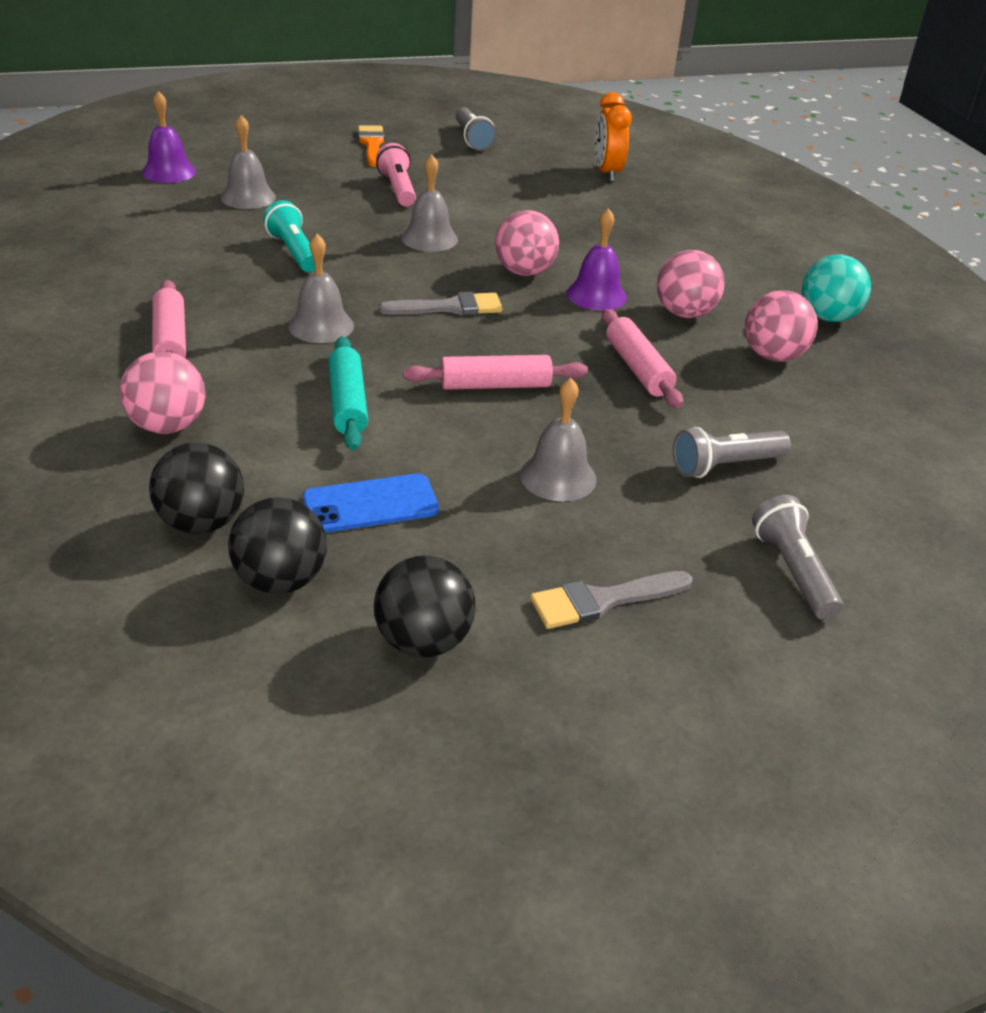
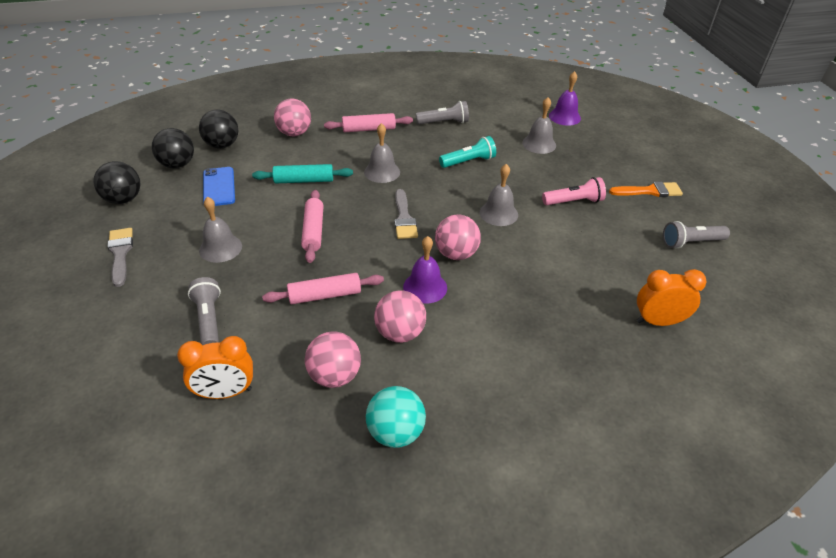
camera: 95 degrees right, 5 degrees up
(792, 571) = (106, 330): grey flashlight -> grey flashlight (444, 122)
(841, 434) = (225, 392): none -> orange clock

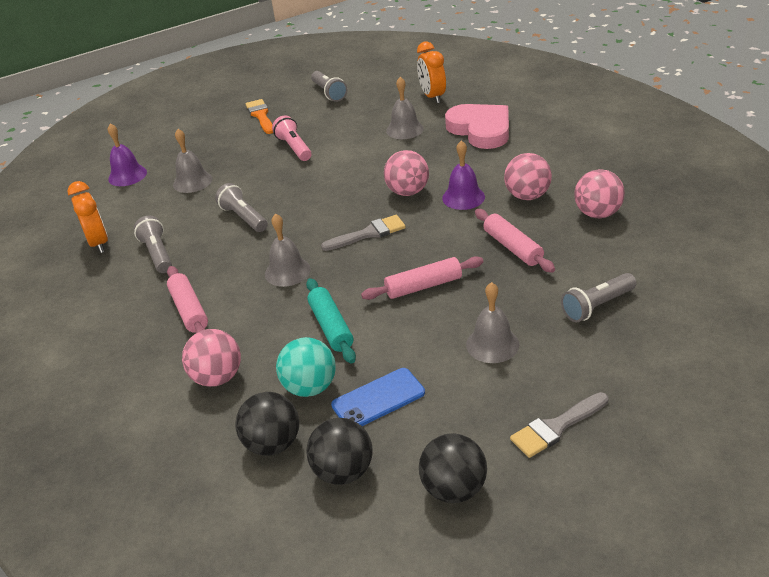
camera: 100 degrees left, 5 degrees down
(225, 392) = (663, 261): orange clock -> orange clock (98, 243)
(395, 432) = (622, 174): turquoise ball -> turquoise ball (310, 387)
(468, 161) = (243, 218): turquoise flashlight -> grey flashlight
(498, 213) = (332, 182): grey bell -> grey bell (404, 129)
(557, 340) = (480, 129): none -> pink heart

